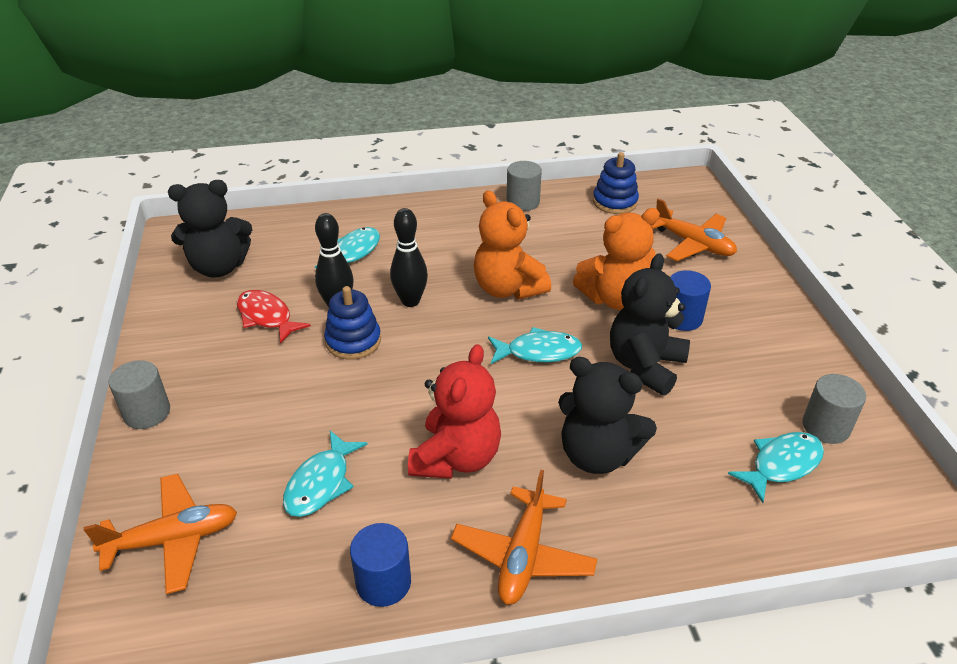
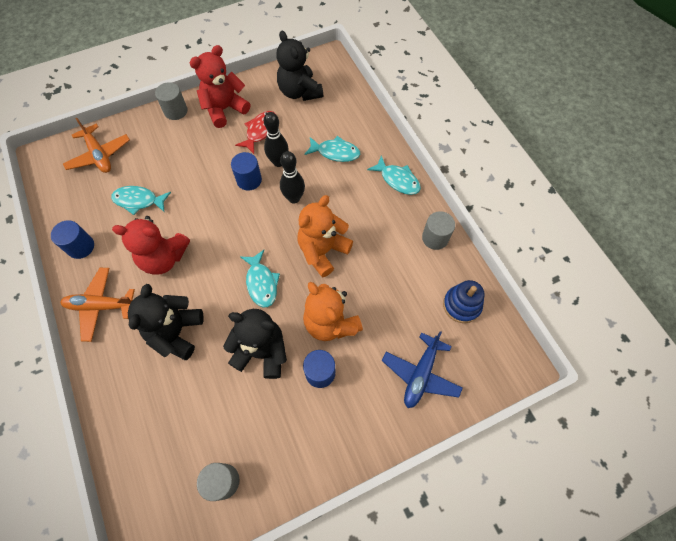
camera: 75 degrees right, 25 degrees up
(191, 350) = (224, 109): none -> red teddy bear
(353, 341) = (249, 180): blue stacking toy -> blue cylinder
(693, 244) = (420, 374): orange plane -> blue plane
(781, 465) = (183, 448): turquoise fish -> turquoise fish (397, 180)

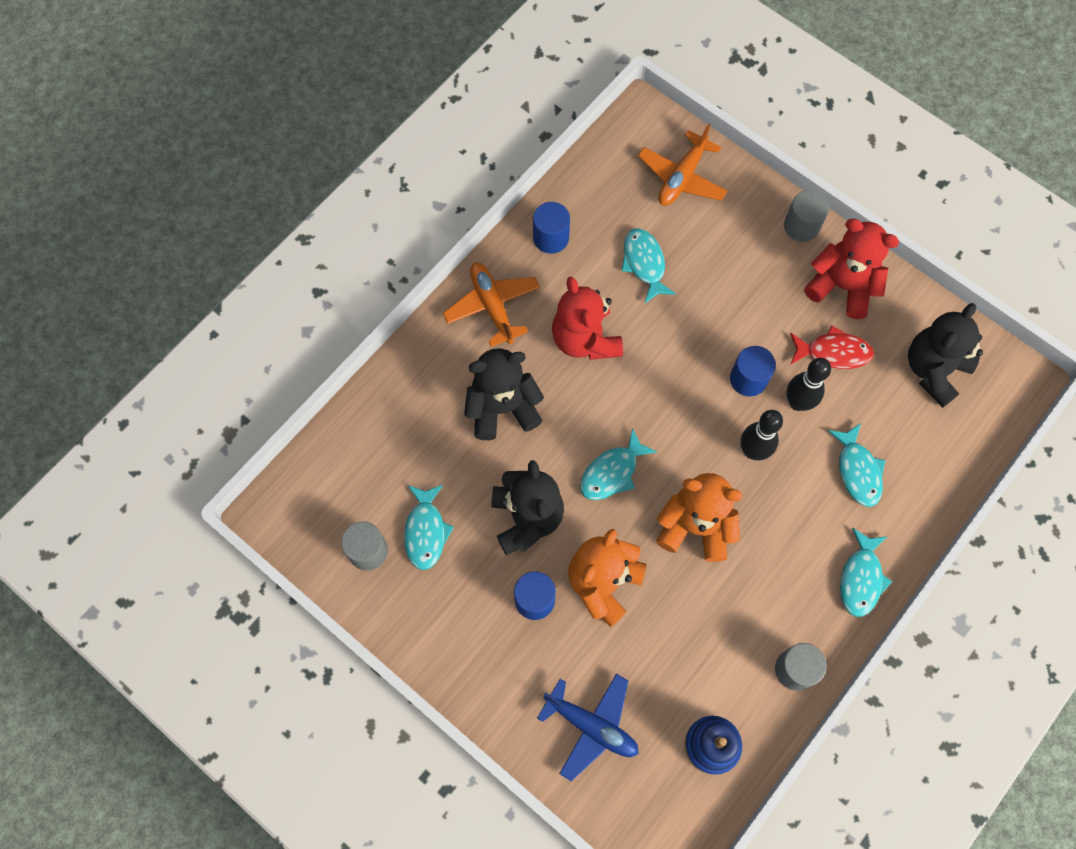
camera: 65 degrees right, 5 degrees up
(232, 428) = (426, 531): none -> turquoise fish
(420, 374) = (591, 726): blue plane -> blue plane turned 150 degrees counterclockwise

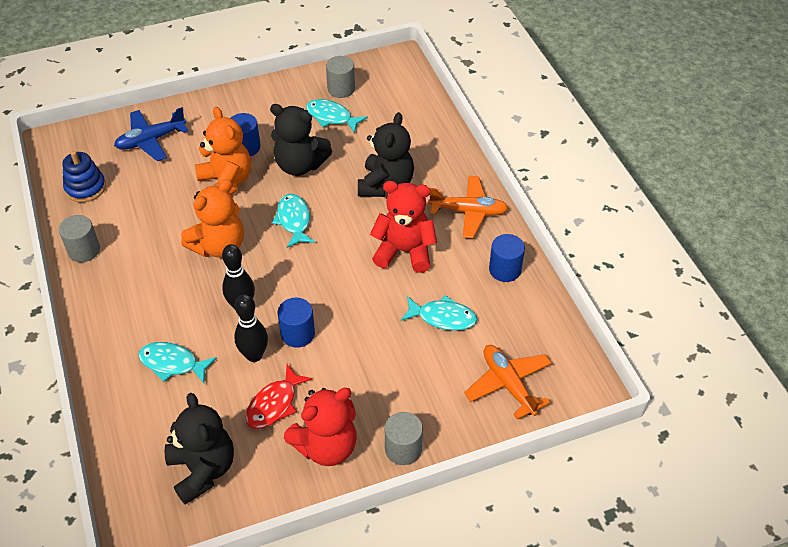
camera: 120 degrees right, 20 degrees down
(861, 578) = (101, 320): turquoise fish -> none

